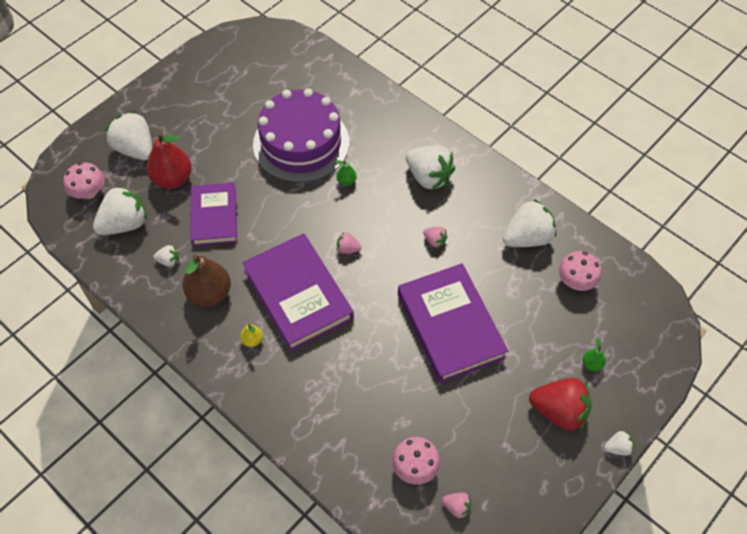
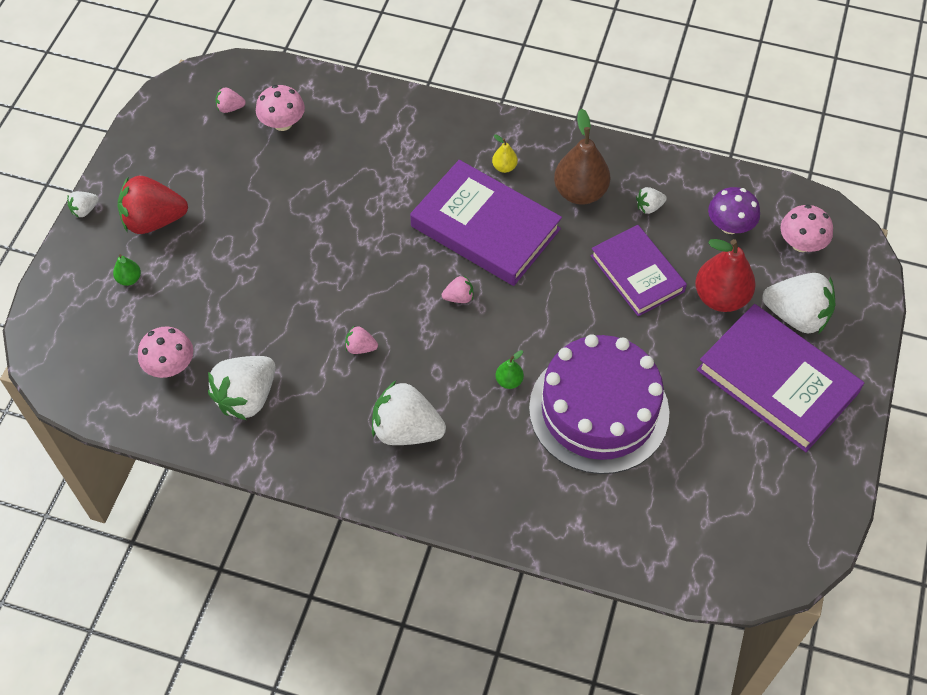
camera: 155 degrees right, 0 degrees up
(124, 224) = (729, 225): white strawberry -> purple mushroom
(450, 325) = (301, 260): purple book -> purple book (777, 381)

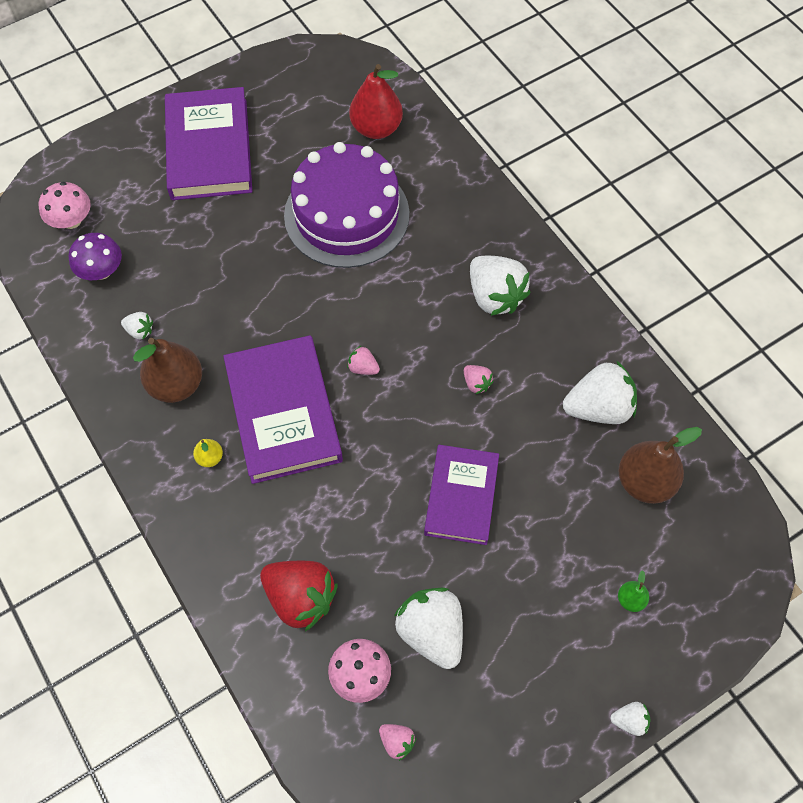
camera: 140 degrees left, 5 degrees up
(154, 221) = (568, 651): red strawberry -> red strawberry (300, 598)
(170, 365) = (644, 482): pink mushroom -> brown pear
(509, 381) = (388, 277): green pear -> none
(637, 273) = (211, 286): purple book -> purple book (461, 496)
(720, 297) = (175, 226): red pear -> red pear (376, 128)
(796, 316) = (142, 177): white strawberry -> white strawberry (431, 632)

